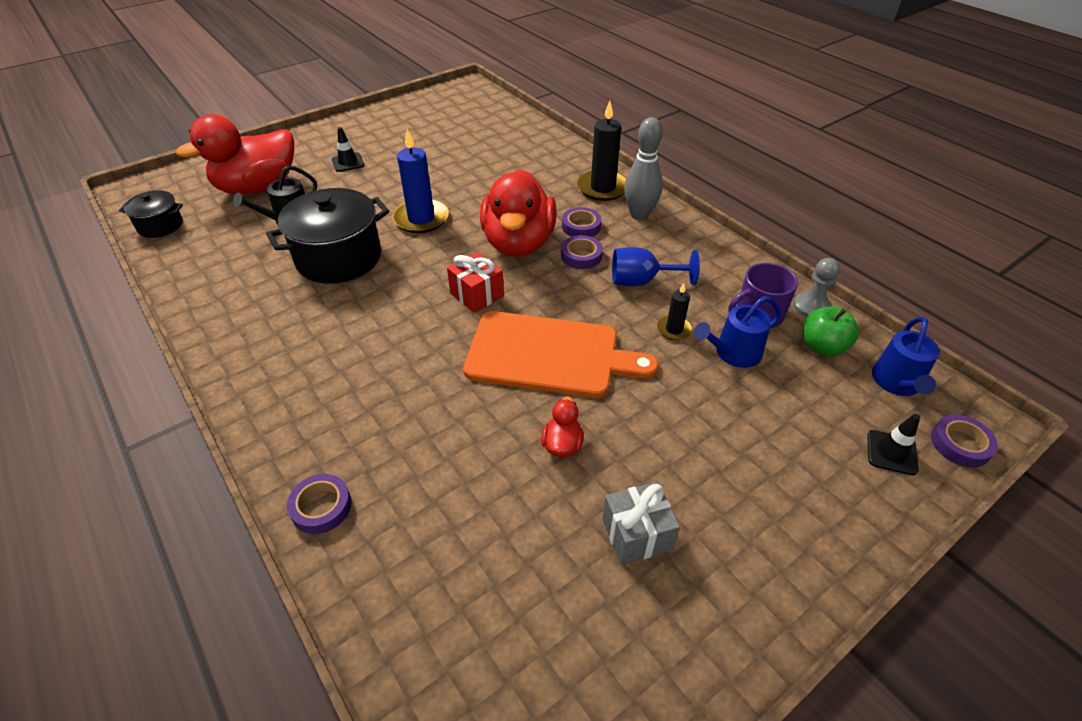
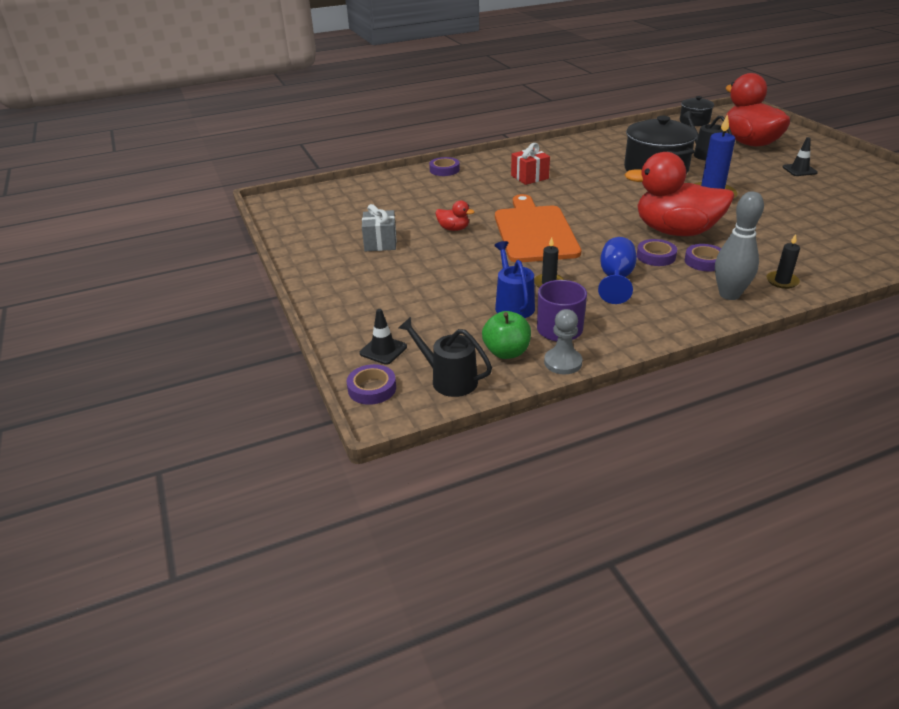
camera: 105 degrees right, 10 degrees down
(477, 295) = (606, 212): red gift -> red gift (529, 177)
(549, 355) = (534, 232): orange cutting board -> orange cutting board turned 150 degrees clockwise
(603, 188) = (782, 281): black candle -> black candle, size x0.53
(897, 383) = (449, 380): blue watering can -> black watering can

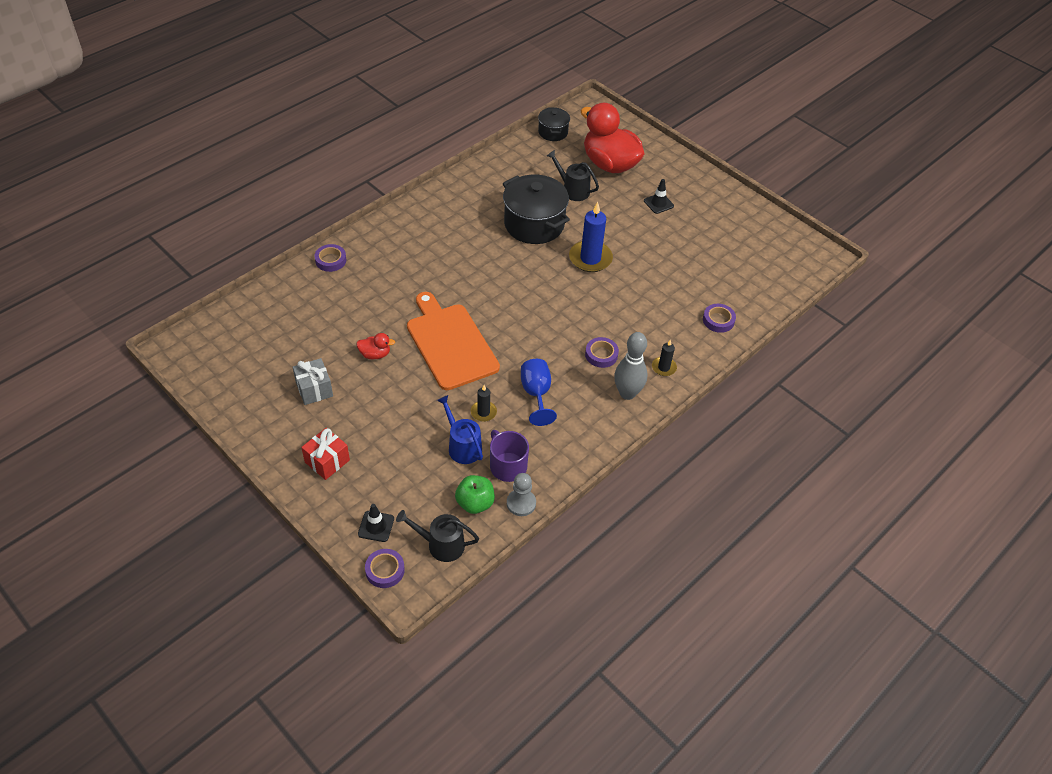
camera: 25 degrees left, 15 degrees up
(529, 177) = (419, 258): red gift -> red gift (327, 461)
(656, 256) = (561, 356): purple tape -> purple tape (718, 320)
(675, 231) = (570, 318): red duck -> none

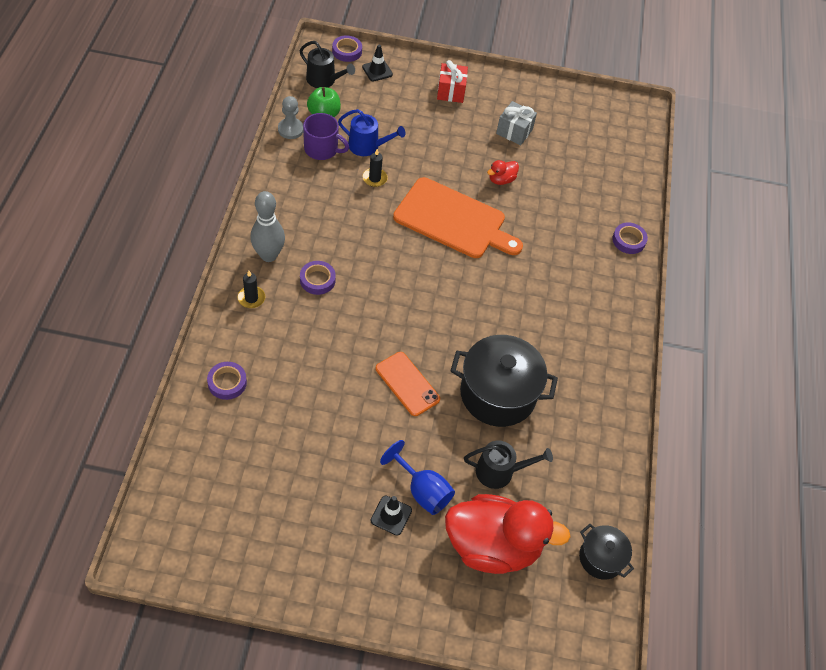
camera: 140 degrees right, 5 degrees up
(441, 545) = (324, 80): black watering can -> black watering can turned 60 degrees clockwise
(536, 394) = (345, 214): blue goblet -> blue goblet (422, 490)
(590, 258) = (407, 384): blue candle -> orange phone

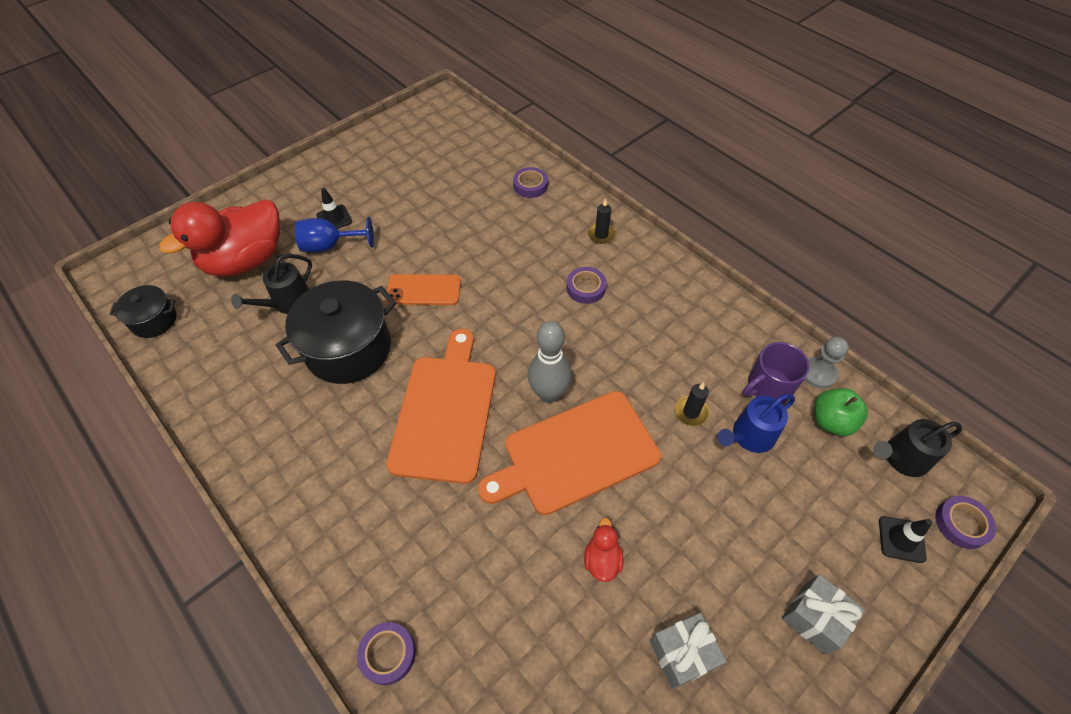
camera: 135 degrees right, 0 degrees up
(268, 255) = (641, 268): grey bowling pin -> grey bowling pin (549, 394)
(451, 91) = (814, 618): red gift -> grey gift
(488, 302) = (445, 412): none -> orange cutting board

